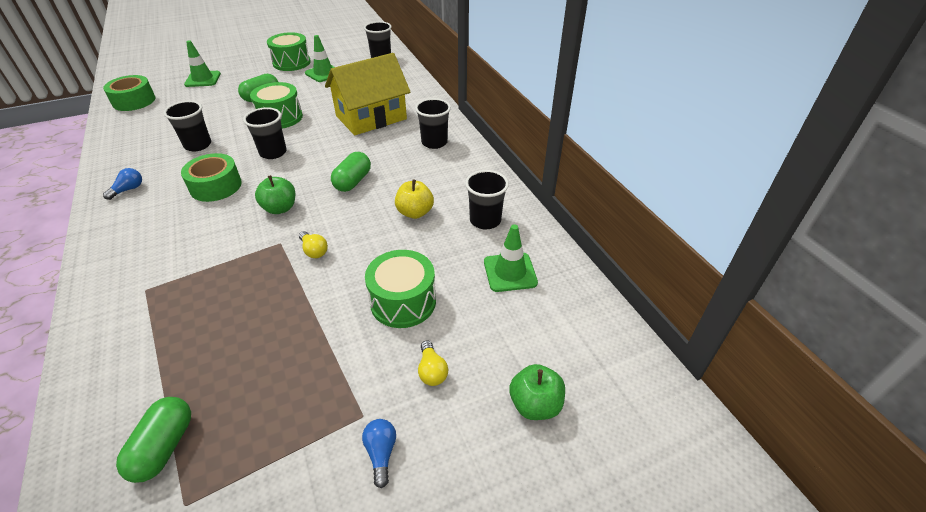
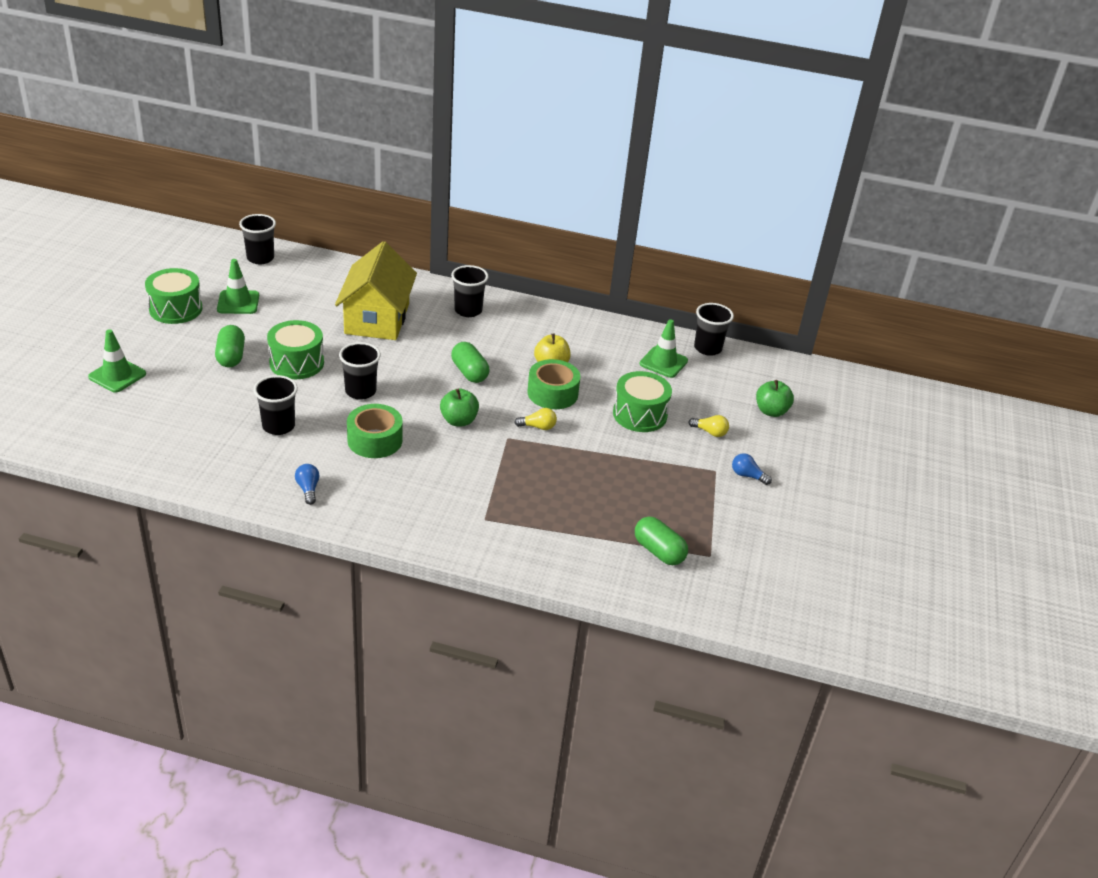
camera: 55 degrees left, 5 degrees down
(134, 101) = (97, 436): green tape -> green tape (552, 393)
(485, 220) = (600, 343): black cup -> black cup (707, 348)

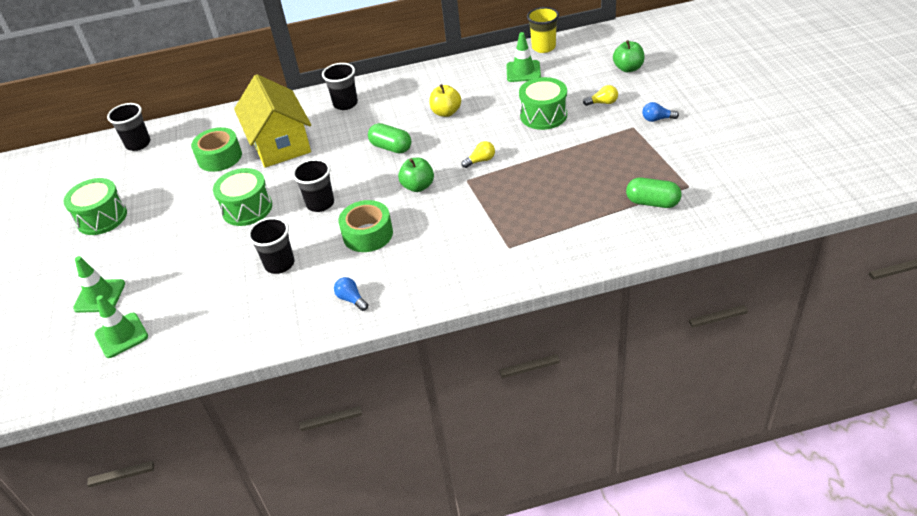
camera: 20 degrees left, 5 degrees up
(231, 356) = (186, 231): green capsule -> none
(238, 302) = (152, 186): green traffic cone -> green traffic cone (121, 335)
(552, 393) = (467, 131): green tape -> green tape (219, 157)
(707, 348) = (543, 47): black cup -> yellow cup

